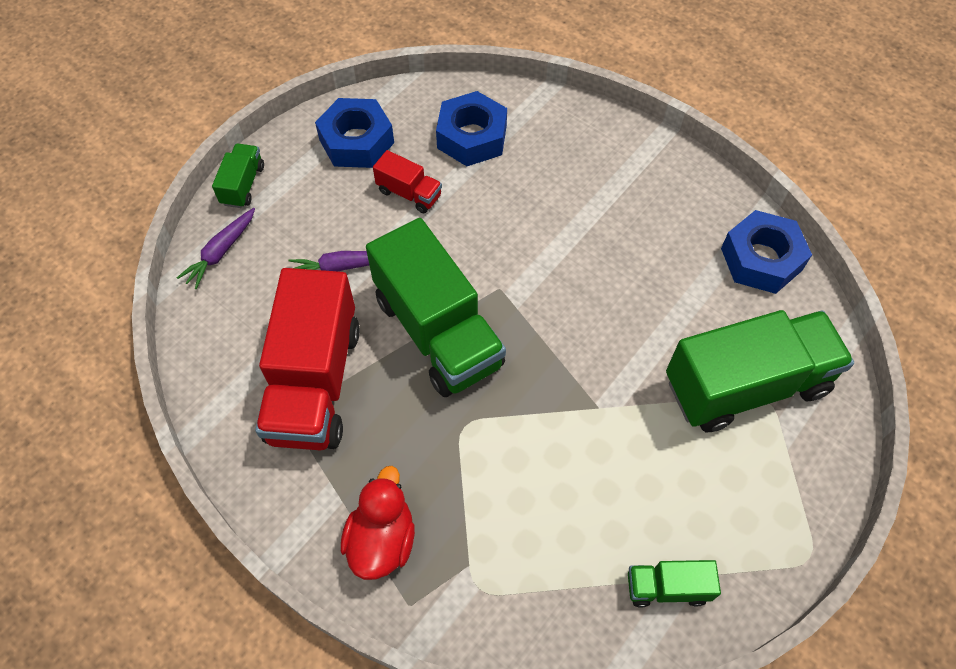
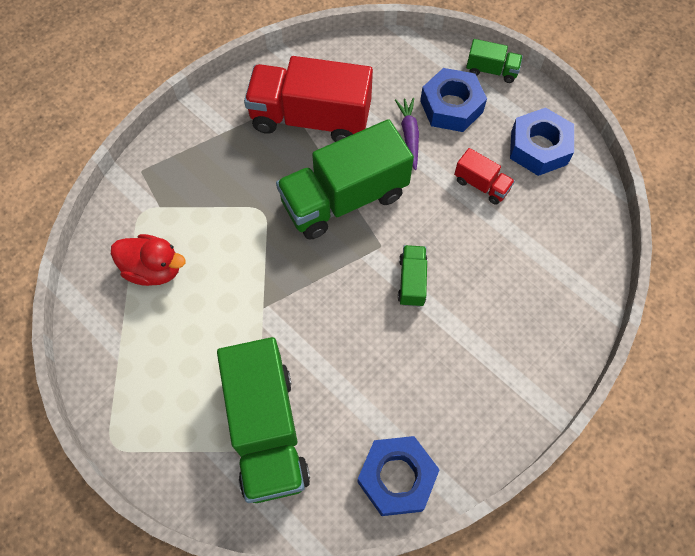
camera: 95 degrees right, 5 degrees up
(221, 252) = (427, 59): purple carrot -> none
(382, 540) = (187, 156): red duck -> red duck (154, 269)
(409, 193) = (481, 185): red truck -> red truck turned 90 degrees counterclockwise
(472, 137) = (546, 237): blue nut -> blue nut (451, 106)
(667, 587) = (115, 333): green truck -> green truck (412, 281)

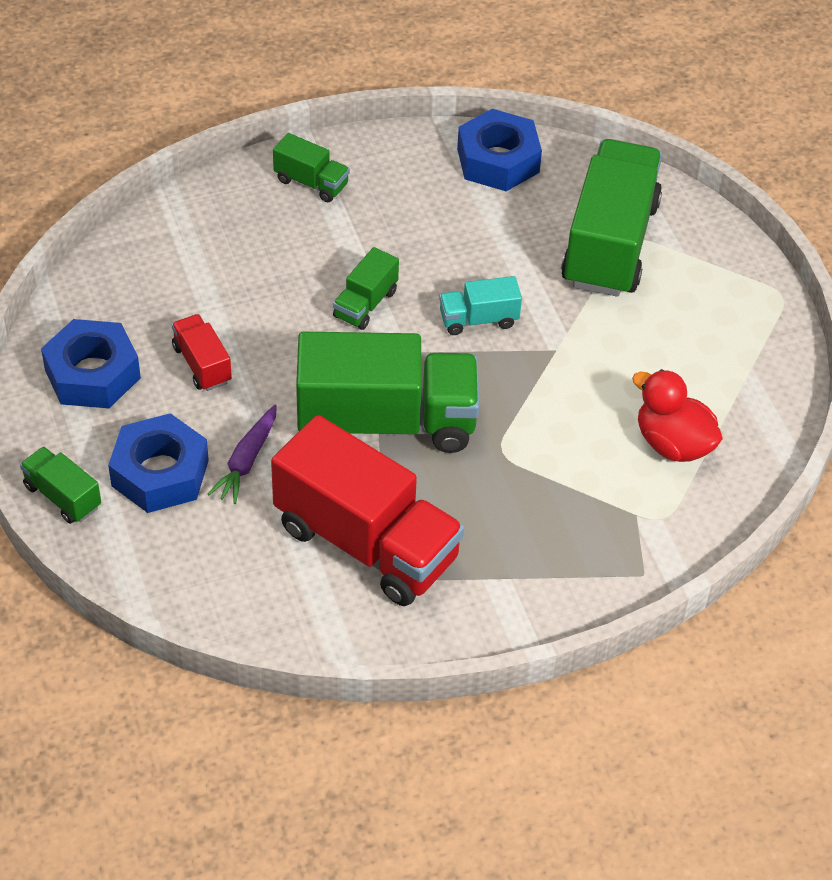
camera: 155 degrees left, 15 degrees down
(329, 307) = (478, 319): none -> turquoise truck
(521, 373) = (311, 183): none -> green truck

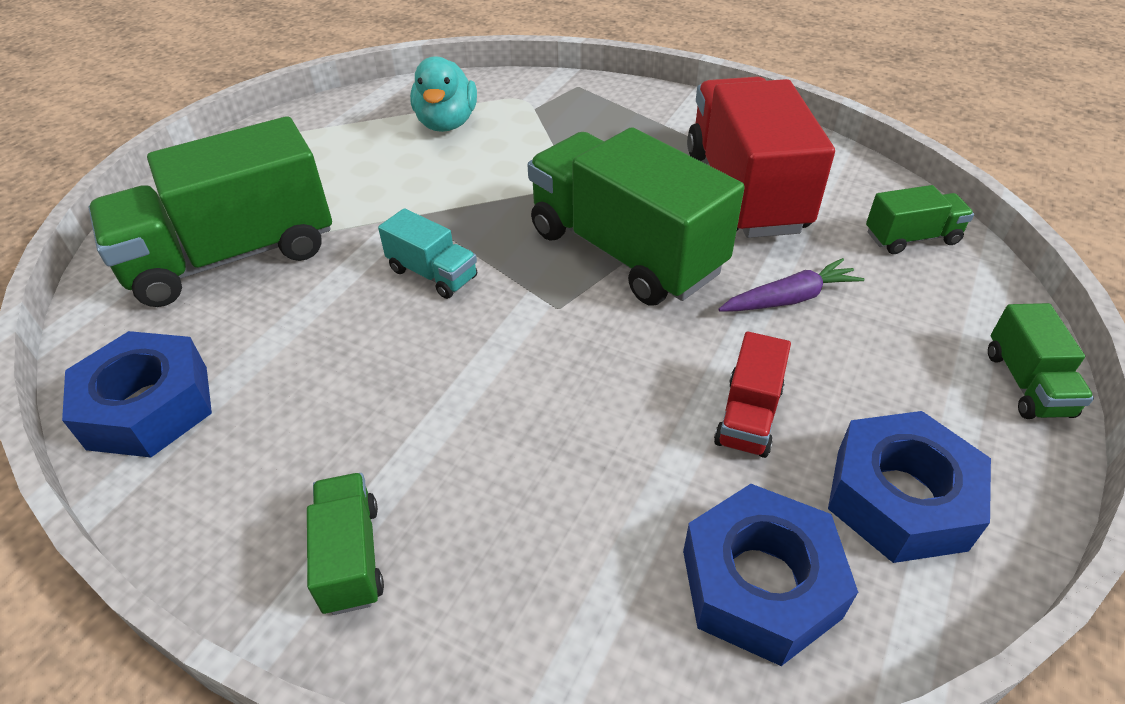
camera: 130 degrees left, 5 degrees down
(160, 473) = (892, 340): blue nut -> blue nut (760, 583)
(365, 304) = (505, 357): green truck -> green truck (911, 238)
(673, 443) = (447, 123): red duck -> turquoise duck

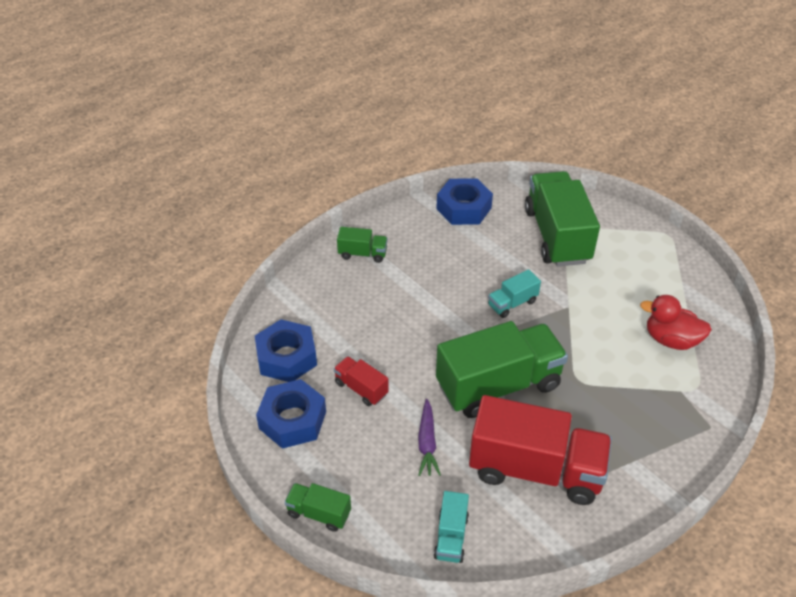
camera: 110 degrees right, 0 degrees up
(447, 123) = (671, 340): turquoise duck -> red duck
(911, 238) = (451, 536): green truck -> turquoise truck

